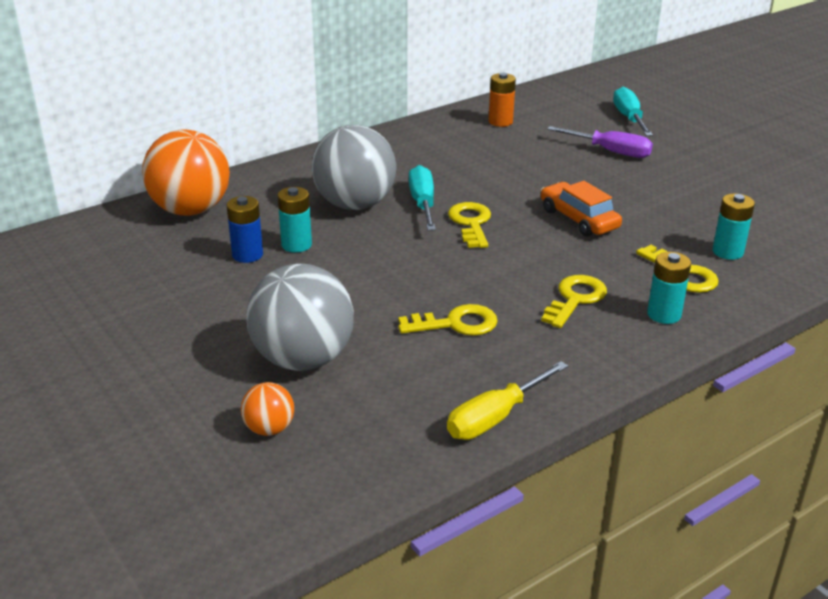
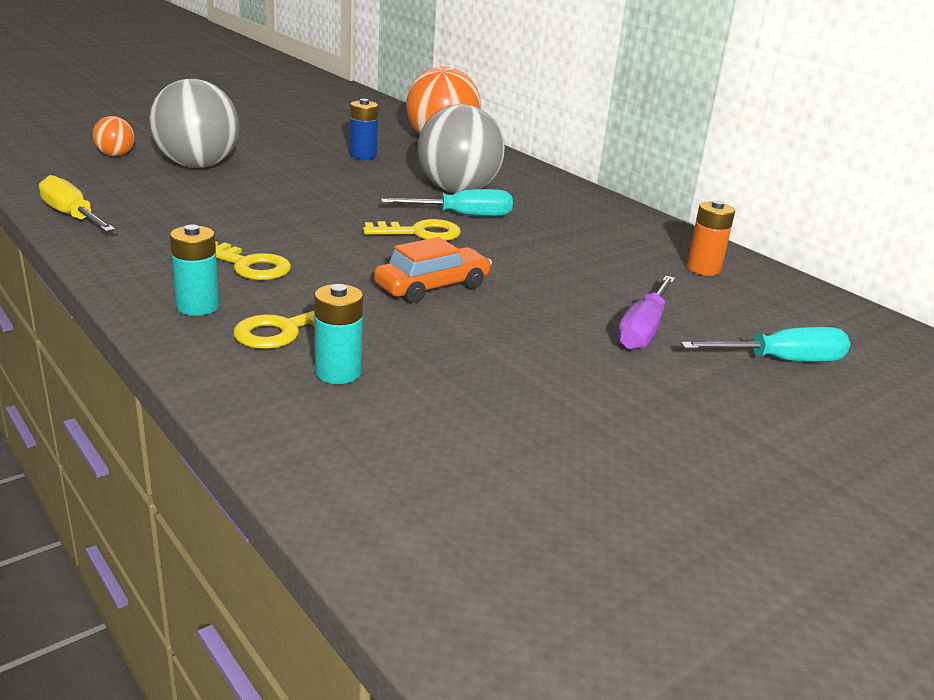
camera: 85 degrees right, 5 degrees down
(296, 245) = (378, 169): turquoise battery -> none
(456, 324) = (225, 213): yellow key -> none

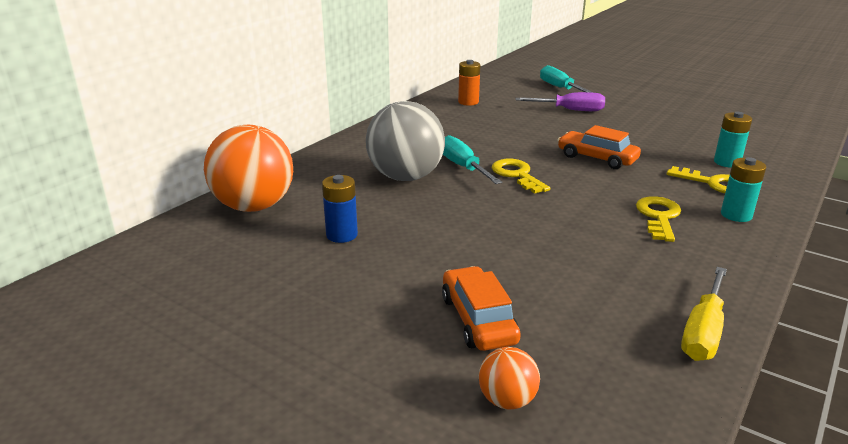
camera: 105 degrees left, 0 degrees up
(197, 165) = (478, 319): grey ball -> orange car

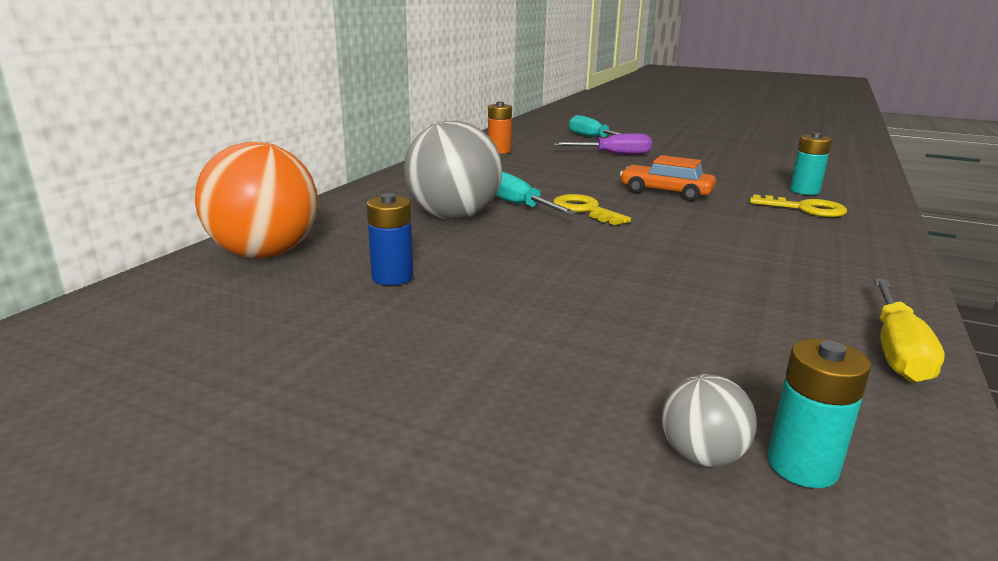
camera: 10 degrees left, 5 degrees down
(478, 319) = (611, 358): orange car -> none
(507, 400) = (701, 456): orange ball -> grey ball
(658, 217) = (766, 240): yellow key -> none
(736, 215) = (847, 235): turquoise battery -> turquoise battery (802, 466)

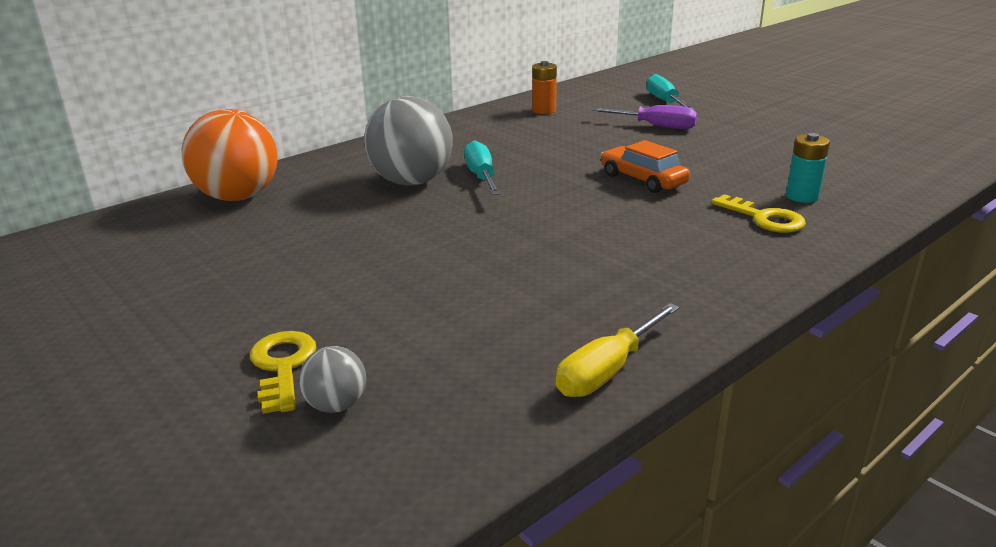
camera: 25 degrees right, 5 degrees up
(392, 277) = (301, 231): blue battery -> none
(585, 210) = (534, 189): yellow key -> yellow key (283, 366)
(802, 466) = (392, 429): turquoise battery -> none

